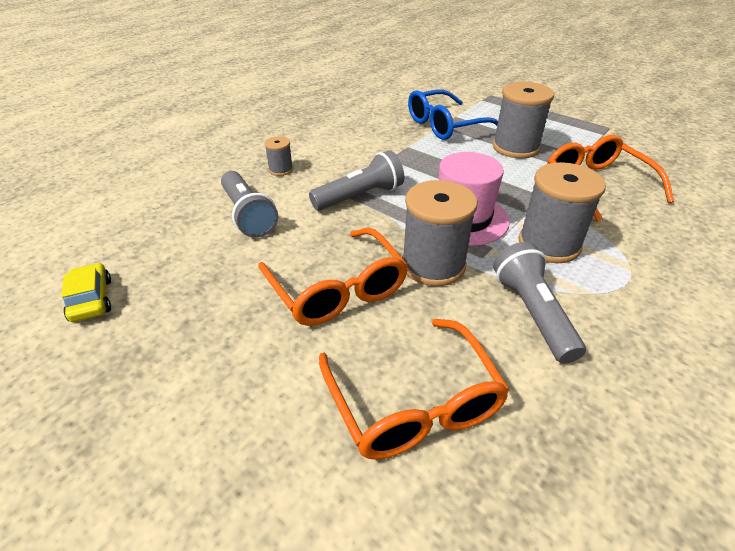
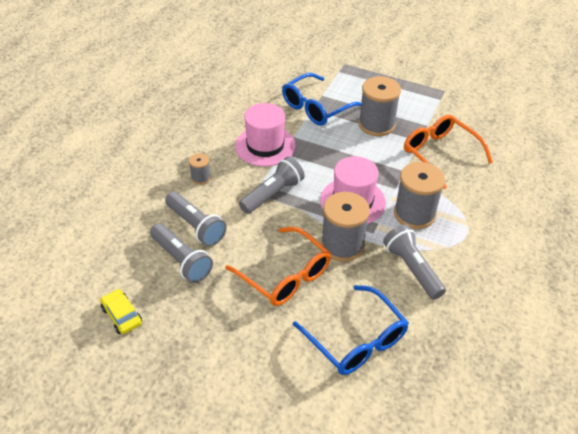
camera: 15 degrees left, 5 degrees up
(209, 248) = (181, 260): none -> grey flashlight
(371, 151) = (265, 146): none -> pink hat
(414, 403) = (356, 340): orange glasses -> blue glasses

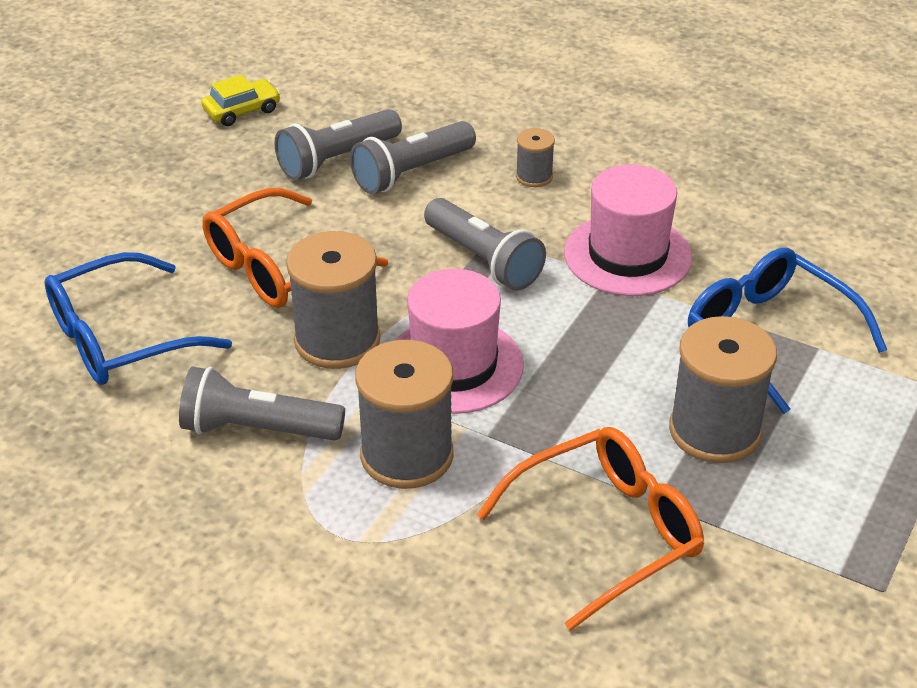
camera: 95 degrees right, 5 degrees down
(412, 269) = (257, 429): grey flashlight -> grey flashlight turned 150 degrees counterclockwise

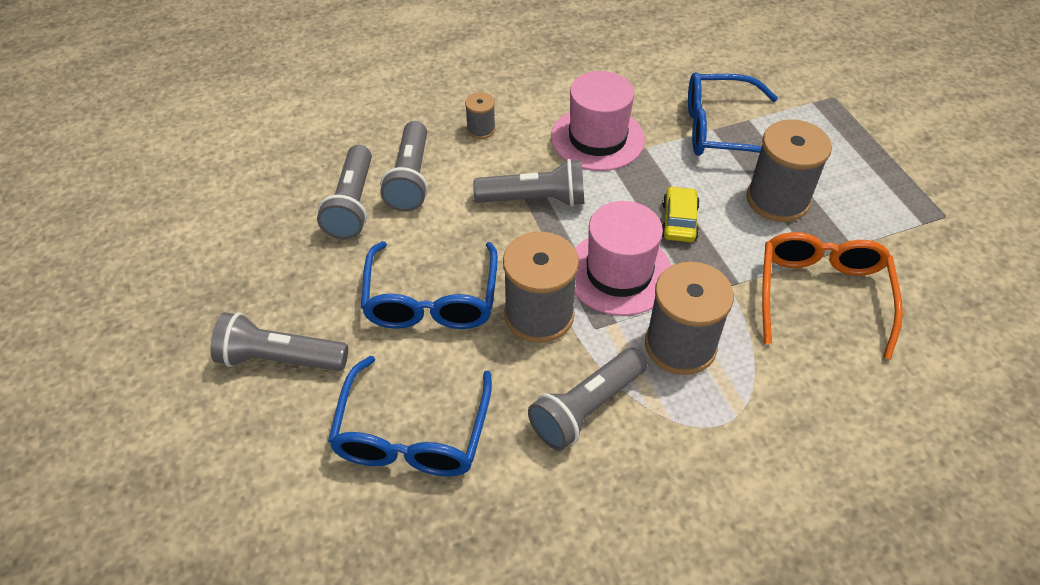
camera: 50 degrees left, 10 degrees up
(122, 222) = (279, 359): none -> grey flashlight
(242, 111) = (234, 219): yellow car -> yellow car (679, 221)
(279, 267) = (431, 300): orange glasses -> blue glasses

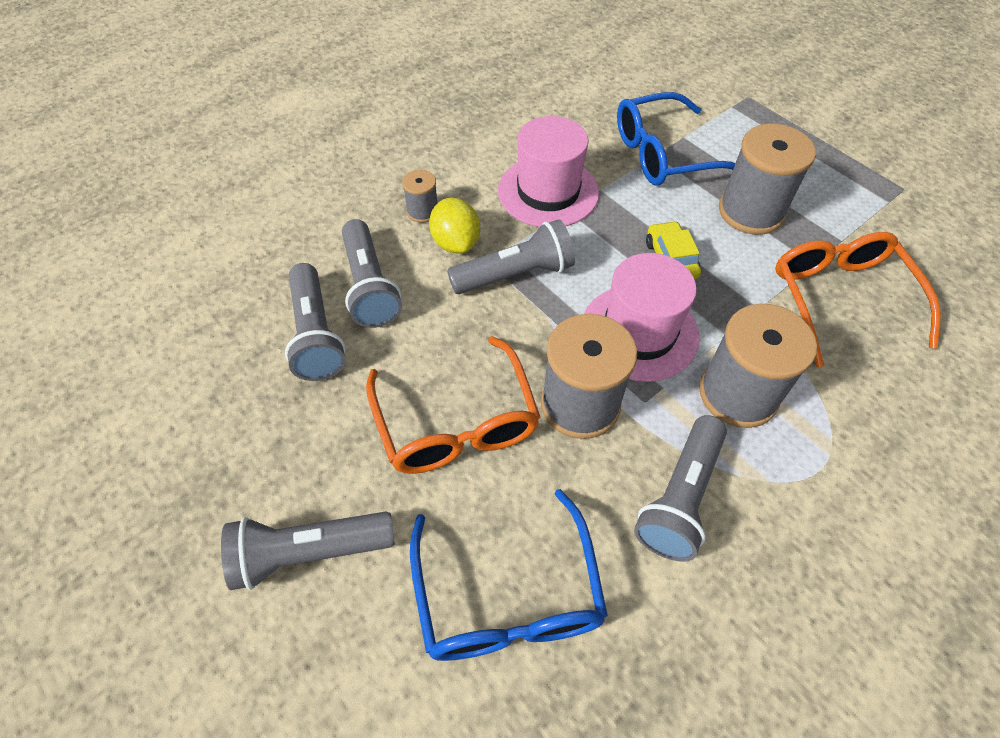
camera: 20 degrees left, 5 degrees up
(431, 300) = (456, 423): blue glasses -> orange glasses
(497, 161) = (456, 243): none -> yellow lemon

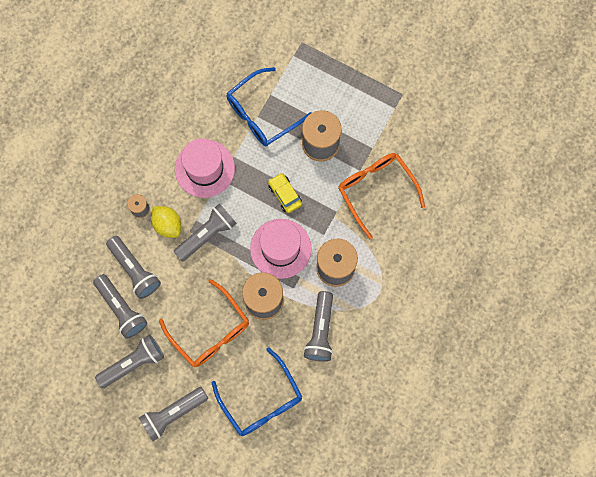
camera: 20 degrees left, 20 degrees up
(285, 428) = (133, 363): none -> grey flashlight

